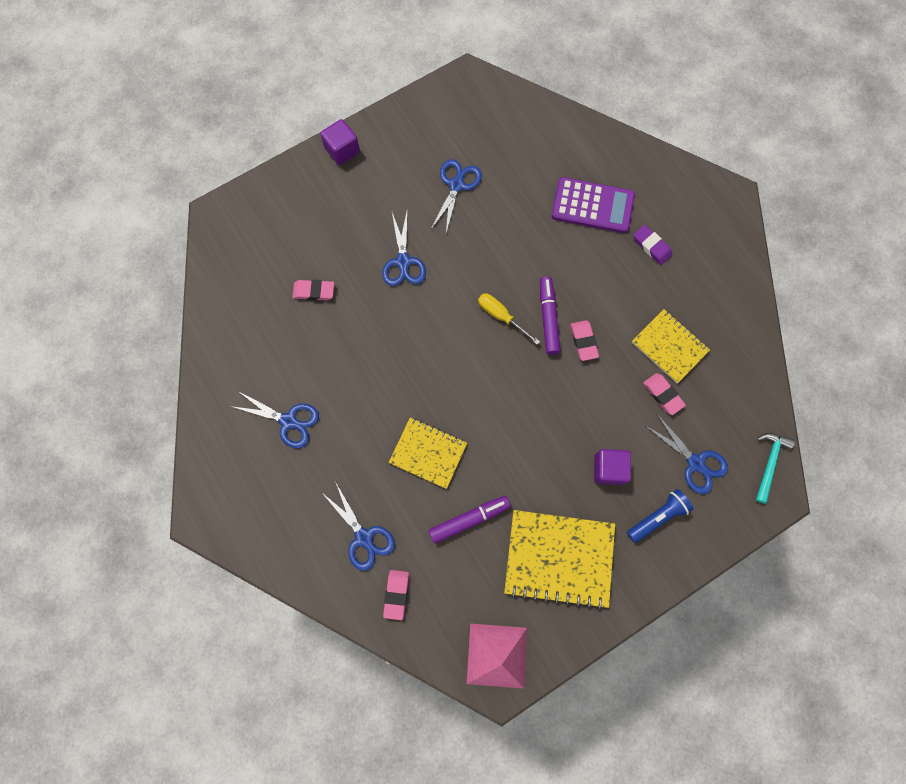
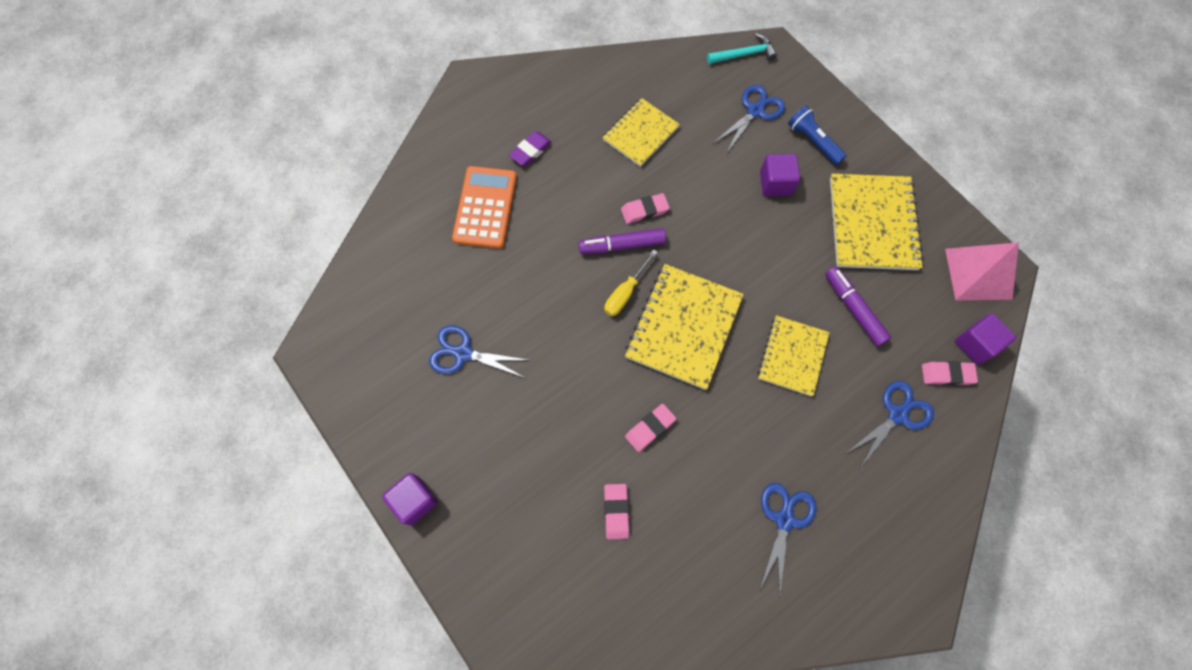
camera: 95 degrees left, 5 degrees down
(403, 262) = (568, 406): blue scissors -> none
(423, 631) = (975, 344): none -> purple cube
(464, 362) = (683, 327): none -> yellow notebook
(592, 206) = (485, 207): purple calculator -> orange calculator
(663, 394) = (691, 138): pink eraser -> pink eraser (650, 428)
(769, 463) = (744, 54): turquoise hammer -> turquoise hammer turned 150 degrees clockwise

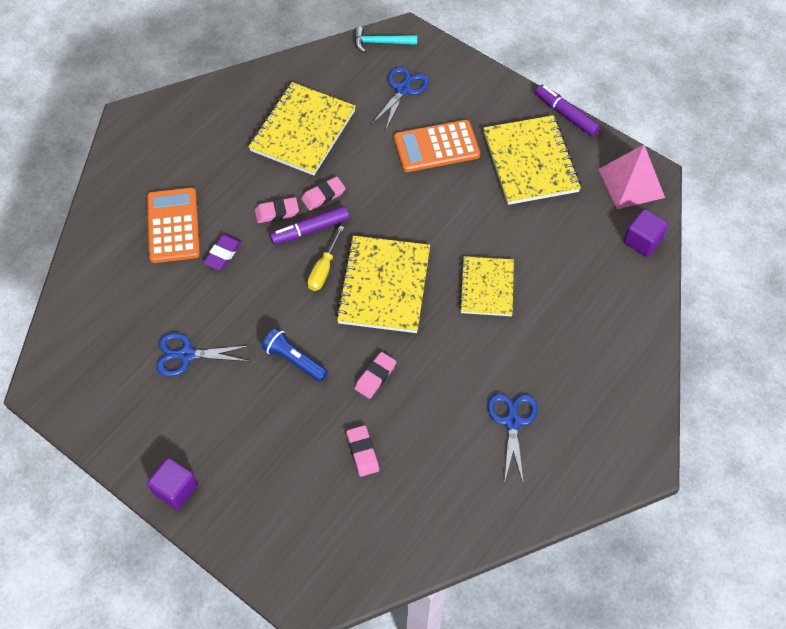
camera: 15 degrees left, 10 degrees down
(530, 151) = (203, 167): purple eraser -> purple eraser (223, 254)
(640, 133) = (302, 130): yellow notebook -> yellow notebook, size x1.56
(744, 54) = (380, 42): turquoise hammer -> turquoise hammer turned 150 degrees counterclockwise
(775, 183) = (436, 147): purple cube -> orange calculator
(813, 141) = (461, 104): blue flashlight -> blue flashlight (294, 360)
(854, 309) = (531, 236): purple marker -> purple marker (566, 115)
(897, 415) = (589, 313): blue scissors -> none
(947, 374) = (623, 271): pink eraser -> pink eraser (277, 212)

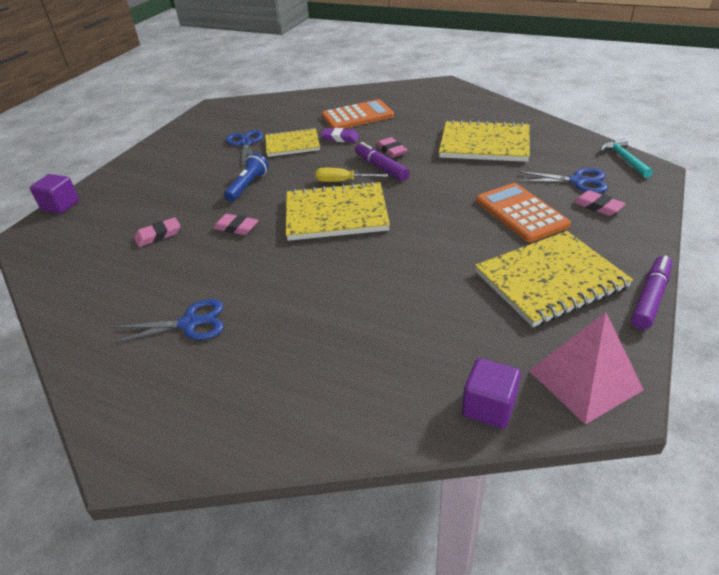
camera: 80 degrees right, 20 degrees down
(175, 489) = (133, 163): purple cube -> purple cube (60, 205)
(323, 195) = (421, 166): pink eraser -> pink eraser (597, 206)
(486, 287) = (357, 276): yellow notebook -> yellow notebook (292, 144)

